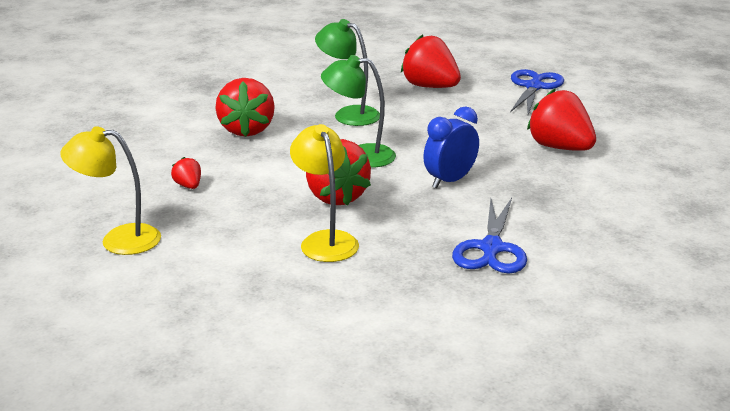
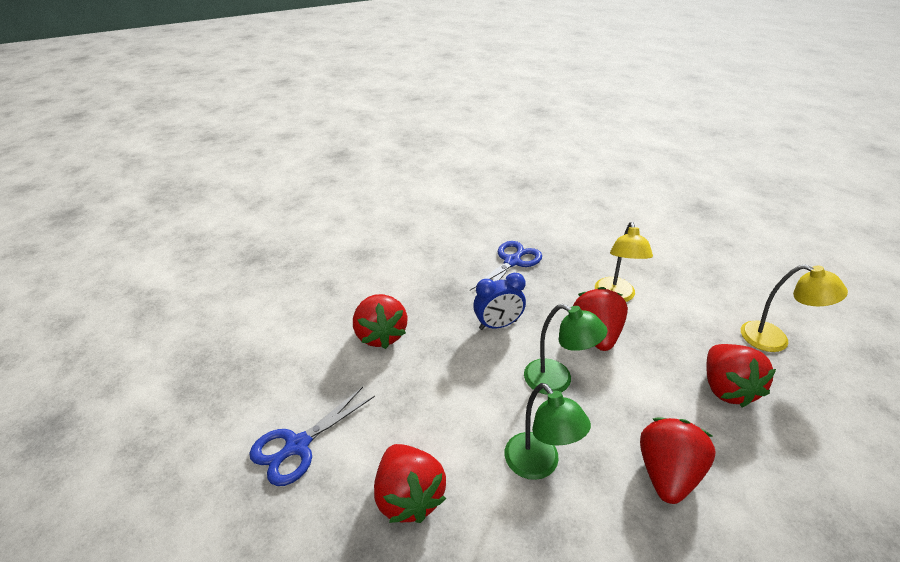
camera: 155 degrees left, 10 degrees up
(188, 186) = (726, 388): red strawberry -> red strawberry, size x2.14

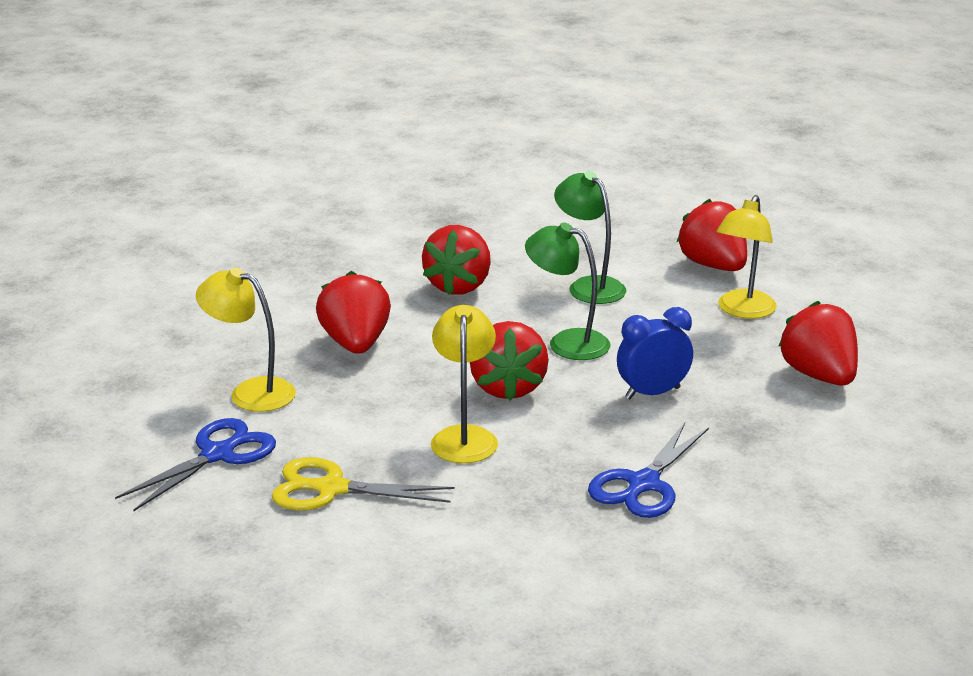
camera: 175 degrees right, 10 degrees down
(297, 445) = (847, 288): blue scissors -> blue scissors (217, 455)
(406, 415) = (742, 311): none -> yellow lamp
(679, 266) = (331, 489): none -> yellow scissors

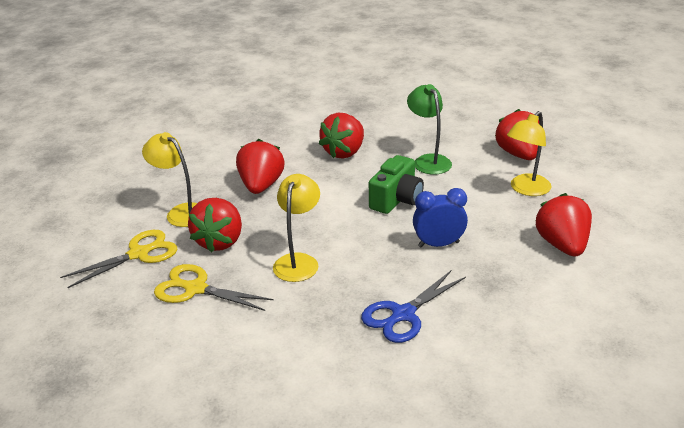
camera: 15 degrees right, 5 degrees up
(217, 455) = (139, 254): blue scissors -> yellow scissors
(507, 388) = (343, 228): red strawberry -> red strawberry (220, 241)
(567, 342) = (396, 200): green lamp -> green camera

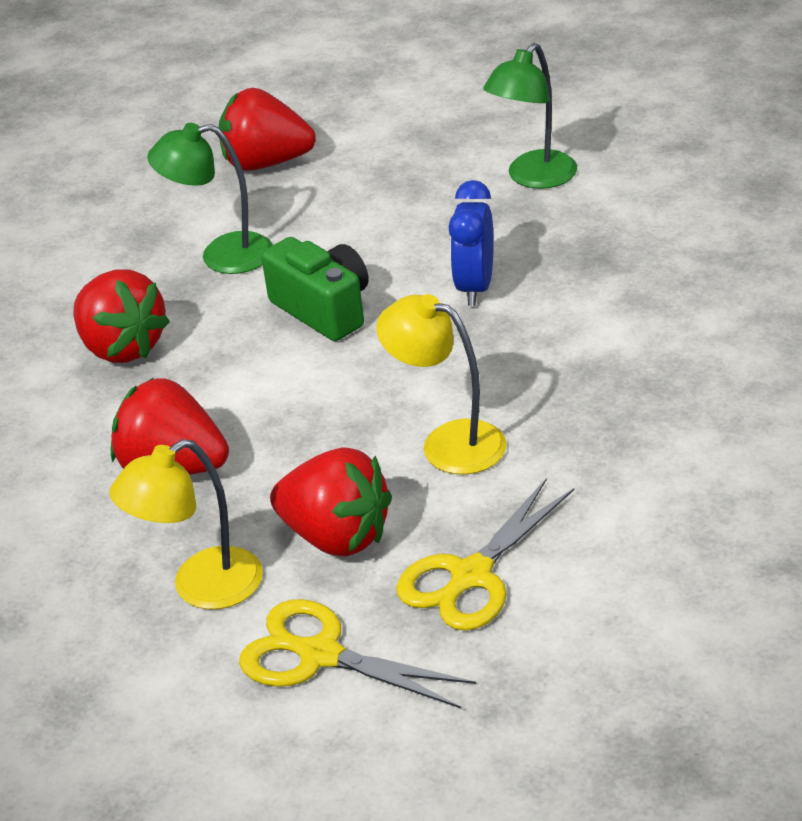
camera: 70 degrees left, 5 degrees up
(139, 254) = (320, 655): yellow scissors -> yellow scissors turned 45 degrees counterclockwise
(403, 314) = (633, 349): blue scissors -> none
(526, 189) = (373, 178): yellow lamp -> none
(562, 245) = (533, 178): red strawberry -> green lamp

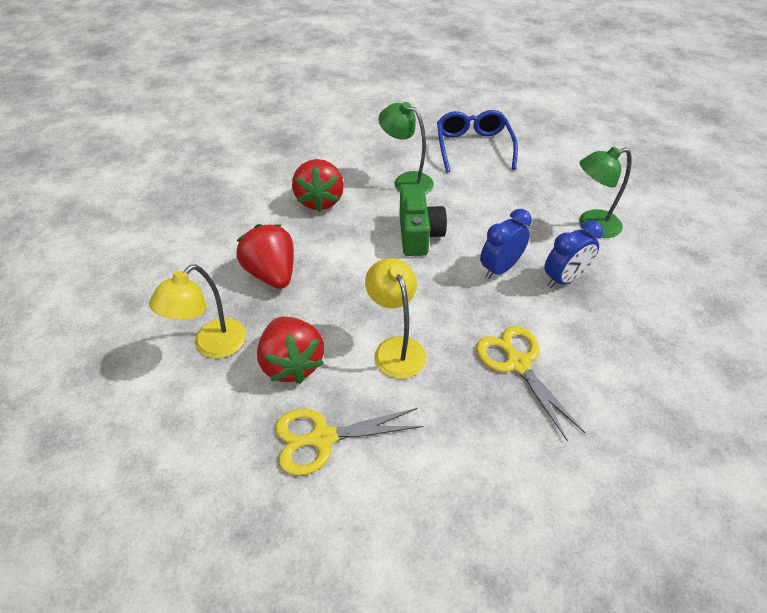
camera: 35 degrees right, 10 degrees up
(201, 588) = (212, 346): yellow lamp -> yellow lamp turned 60 degrees counterclockwise
(266, 163) = (473, 147): red strawberry -> blue glasses
(320, 655) = (213, 426): yellow scissors -> yellow scissors (518, 364)
(565, 255) = (564, 279): none -> blue clock

